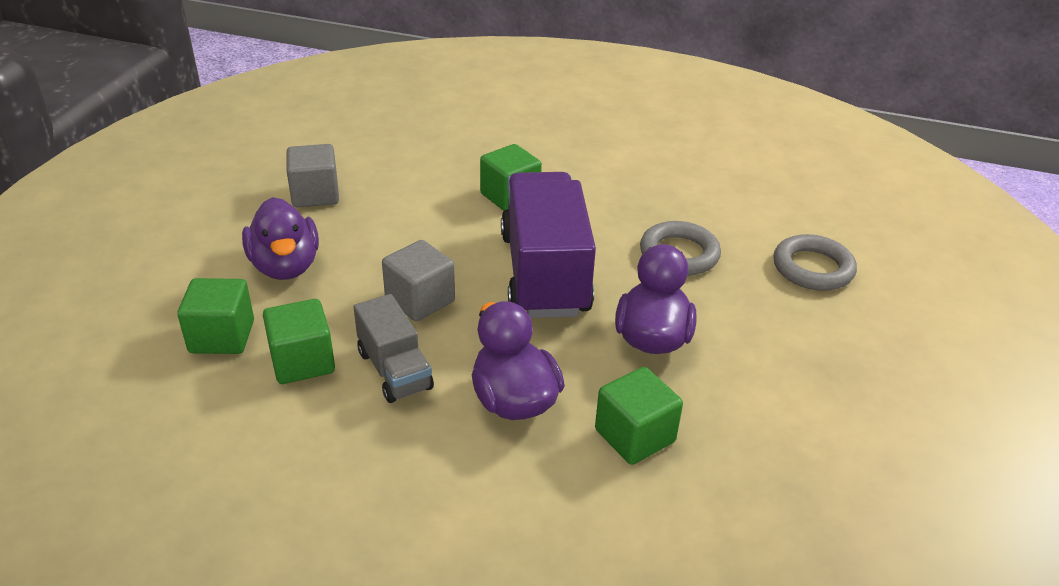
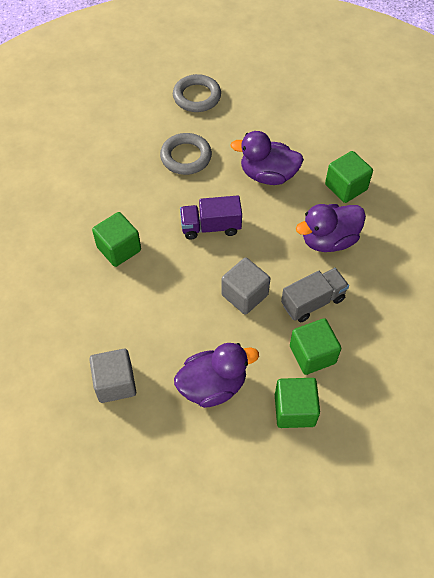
camera: 90 degrees left, 20 degrees up
(544, 273) = (211, 227): purple truck -> purple truck, size x0.53

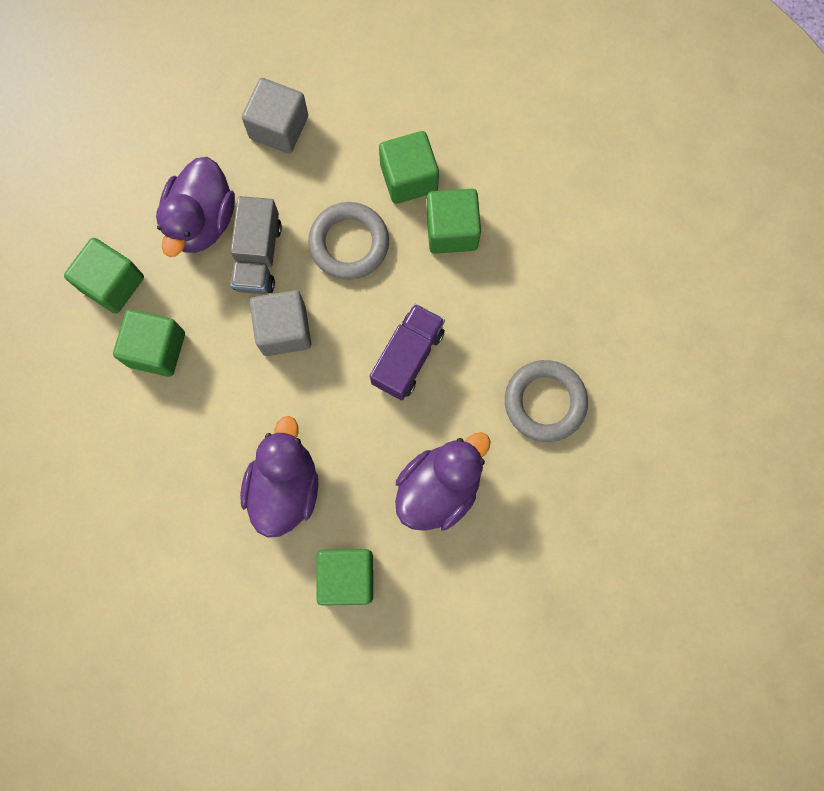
camera: 125 degrees right, 20 degrees up
(100, 289) = (409, 178): none -> green cube
(197, 96) = (650, 492): grey ring -> grey ring (349, 243)
(313, 302) = (217, 400): grey truck -> grey truck (258, 256)

